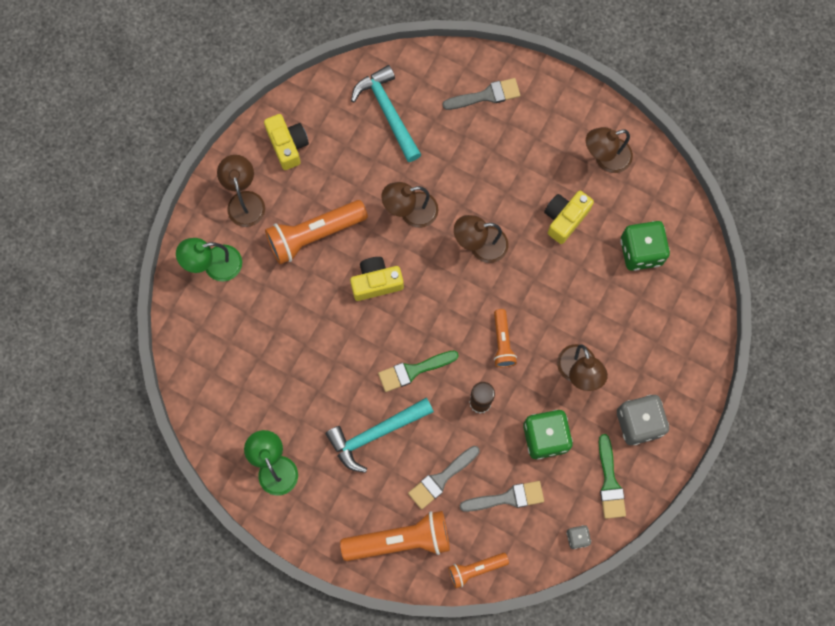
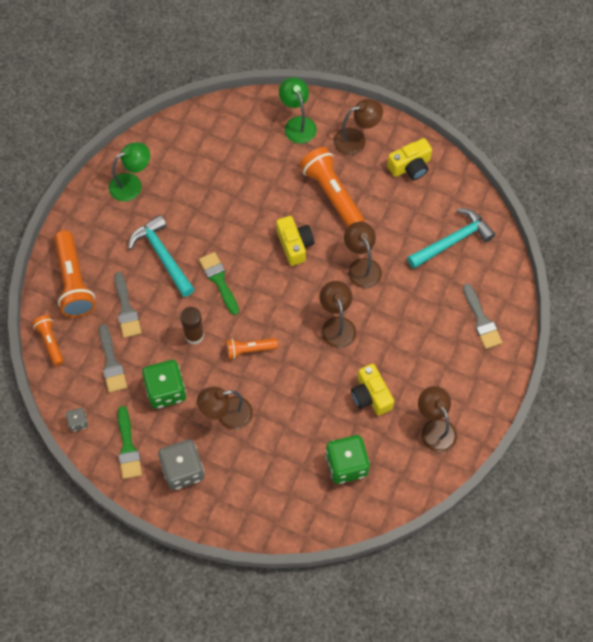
camera: 85 degrees right, 10 degrees down
(441, 479) = (126, 309): grey brush -> grey brush turned 150 degrees counterclockwise
(565, 218) = (371, 395): yellow camera -> yellow camera turned 150 degrees counterclockwise
(609, 482) = (128, 447): green brush -> green brush turned 90 degrees counterclockwise

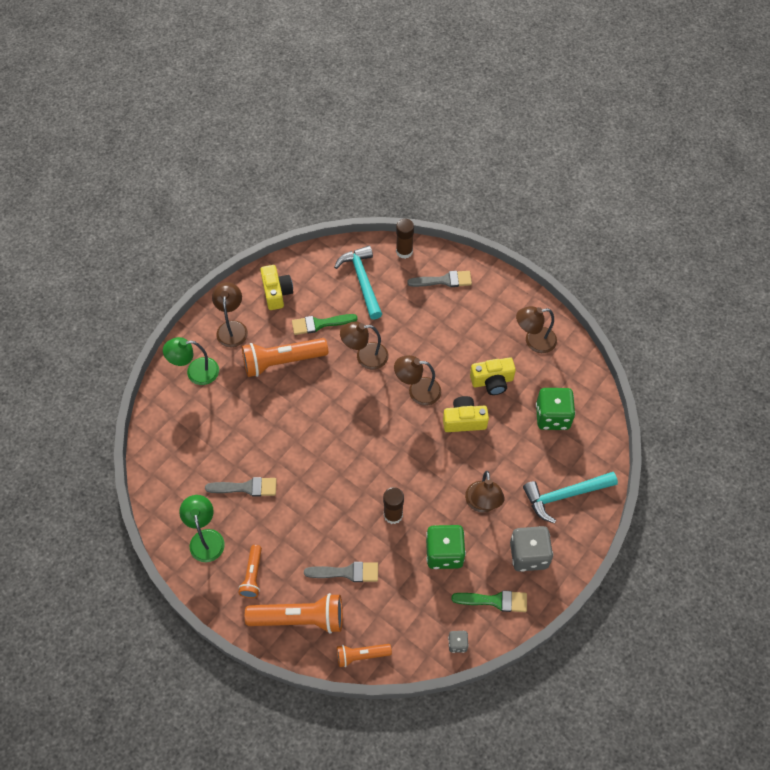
camera: 75 degrees left, 5 degrees down
(111, 363) = (401, 598): grey brush -> grey brush (246, 487)
(162, 256) = (298, 525): turquoise hammer -> turquoise hammer (564, 495)
(219, 280) = (341, 480): green brush -> green brush (320, 324)
(249, 349) = (421, 469): orange flashlight -> orange flashlight (252, 575)
(294, 245) = (325, 405): yellow camera -> yellow camera (464, 420)
(505, 272) = (404, 251): none -> brown glue stick

